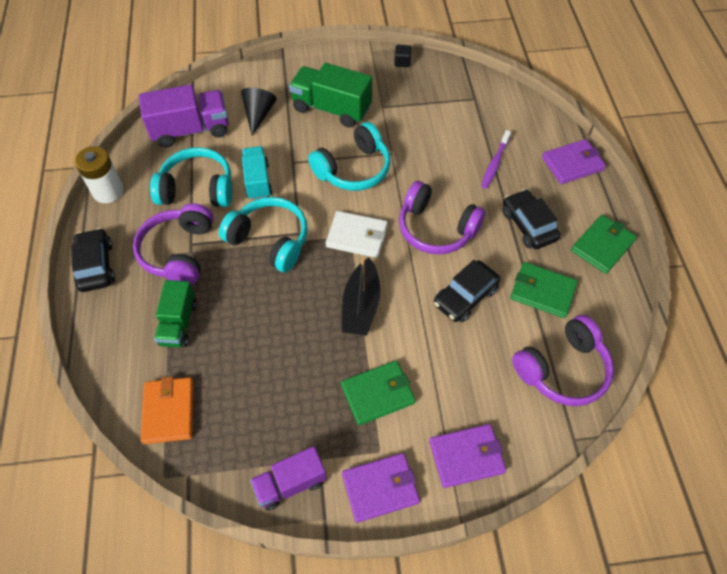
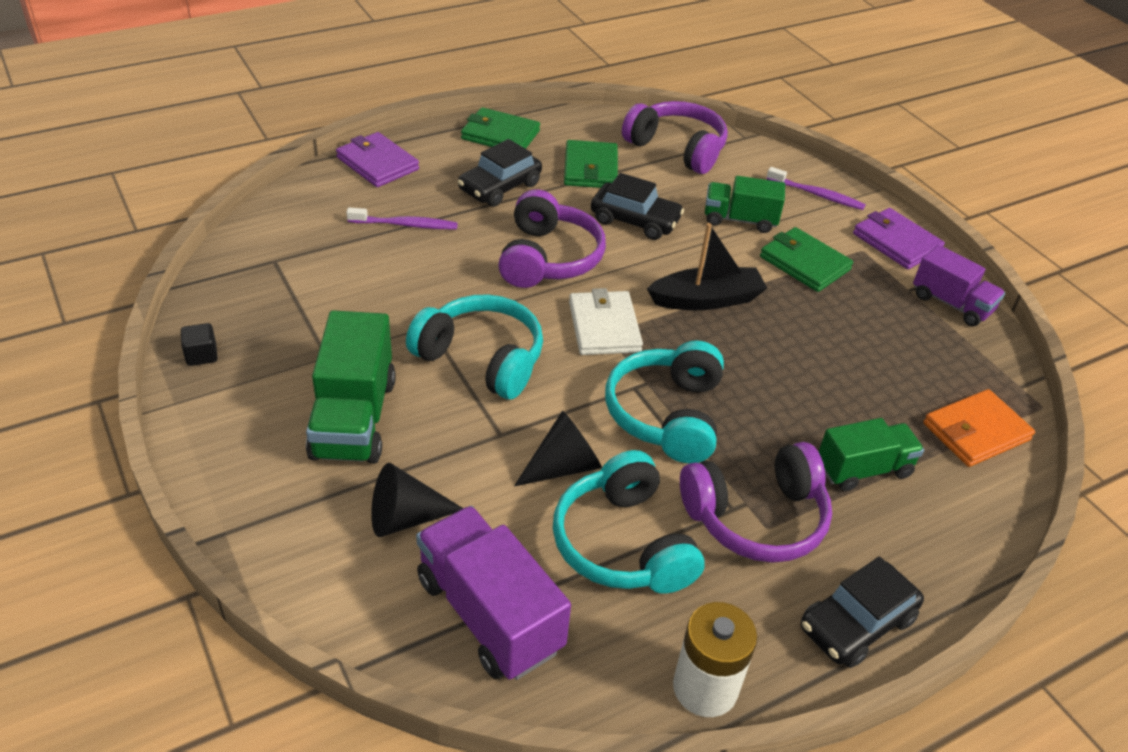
camera: 115 degrees left, 15 degrees down
(257, 181) = (563, 466): turquoise truck -> black cone
(446, 372) = (739, 220): none -> green truck
(466, 456) = (817, 195): purple wallet -> purple toothbrush

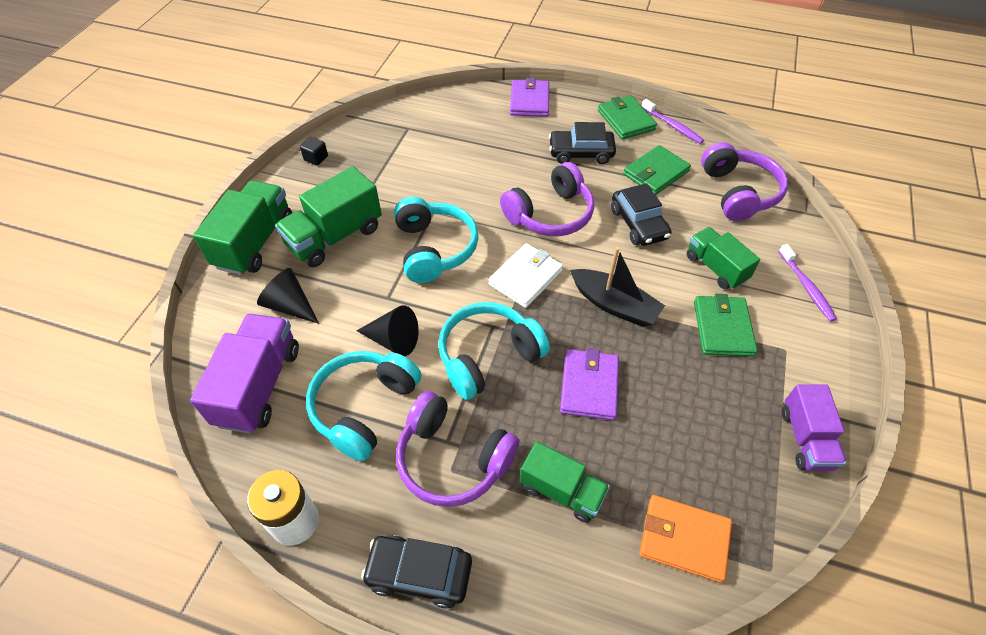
camera: 50 degrees right, 10 degrees up
(260, 489) = (255, 242): none -> green truck
(405, 225) = (497, 146): purple toothbrush -> purple toothbrush (672, 126)
(896, 242) = (825, 363): purple wallet -> purple wallet (589, 386)

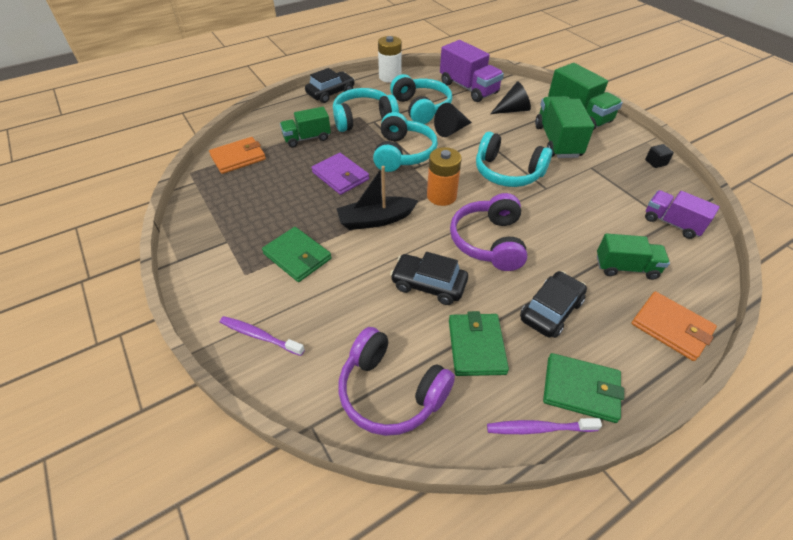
camera: 130 degrees right, 5 degrees down
(453, 459) = (363, 119): purple headphones -> turquoise headphones
(526, 277) = (441, 196): white wallet -> orange battery
(529, 101) = (671, 327): purple wallet -> orange wallet
(715, 268) = (340, 295): green truck -> green truck (626, 267)
(805, 438) = (201, 232): purple truck -> purple truck (672, 223)

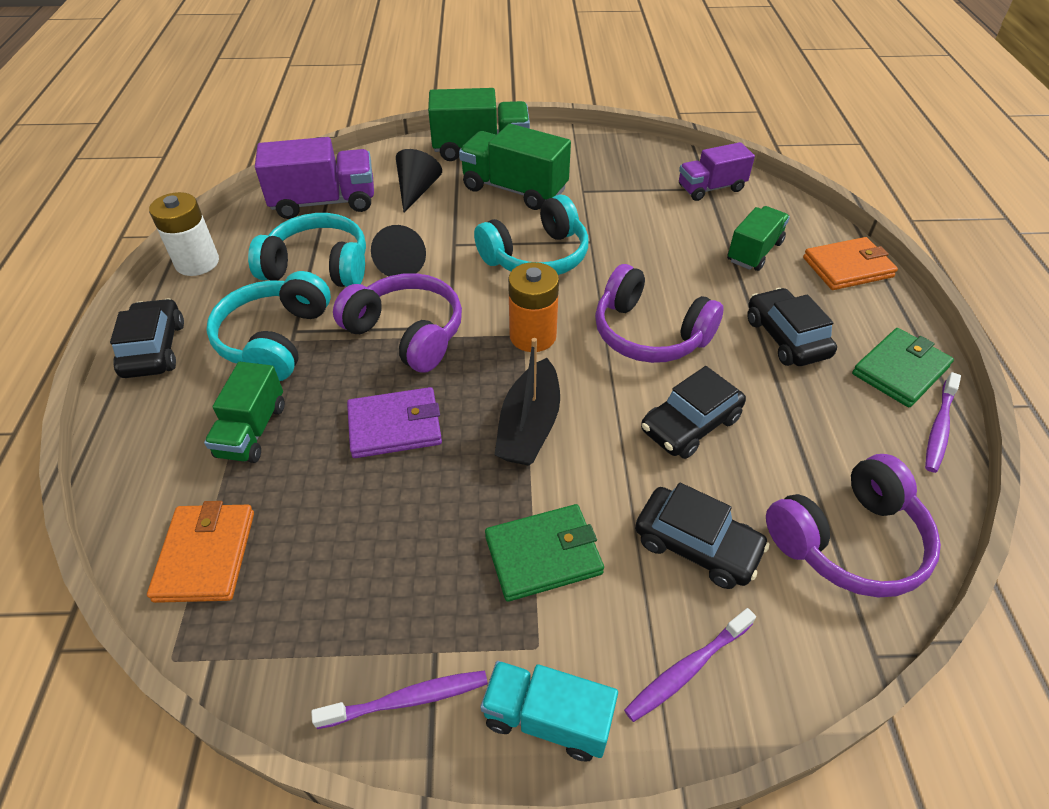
camera: 60 degrees left, 0 degrees up
(200, 242) = (407, 699): none -> purple toothbrush
(210, 291) = (547, 718): none -> turquoise truck
(340, 315) = (696, 545): none -> black car
(403, 153) = (407, 333): turquoise headphones -> purple headphones
(476, 346) = (810, 425): green wallet -> none
(655, 162) = (613, 146): black cube -> none

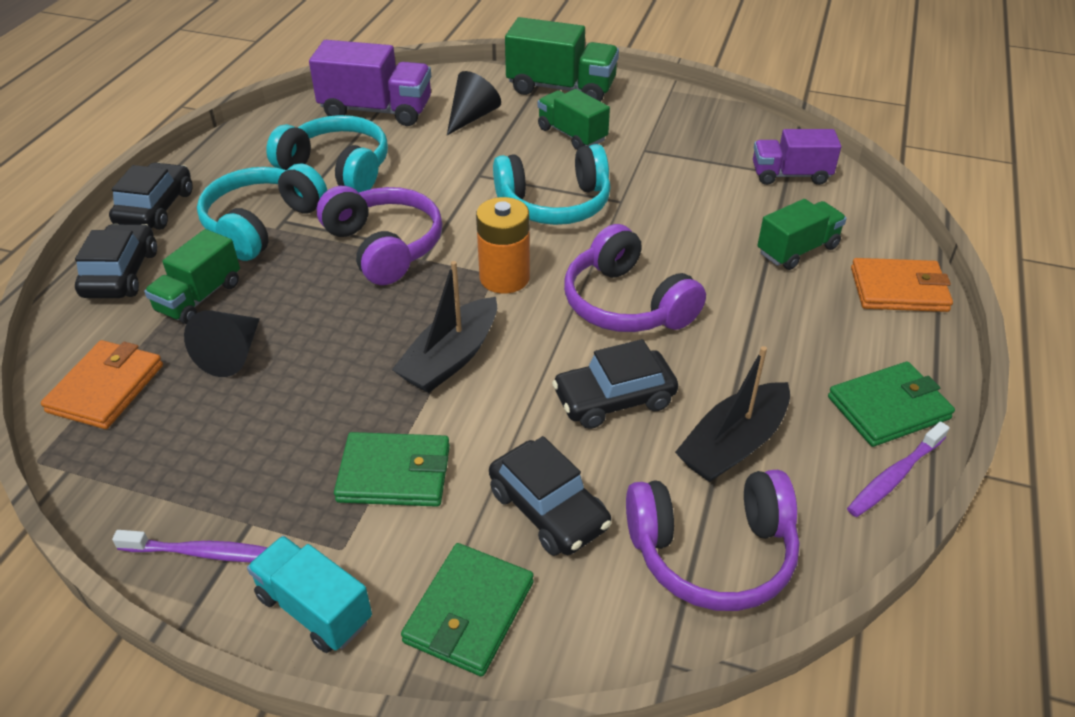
camera: 20 degrees right, 5 degrees down
(197, 263) = (232, 142): white battery -> none
(395, 426) = (325, 326): purple wallet -> none
(402, 263) = (418, 181): black cone -> black cone (232, 354)
(514, 189) = (572, 135): green truck -> green truck, size x0.65
(687, 669) = (469, 612): purple toothbrush -> green wallet
(786, 337) = (776, 343): black car -> black car (121, 274)
(807, 437) = (733, 444): none -> black boat

